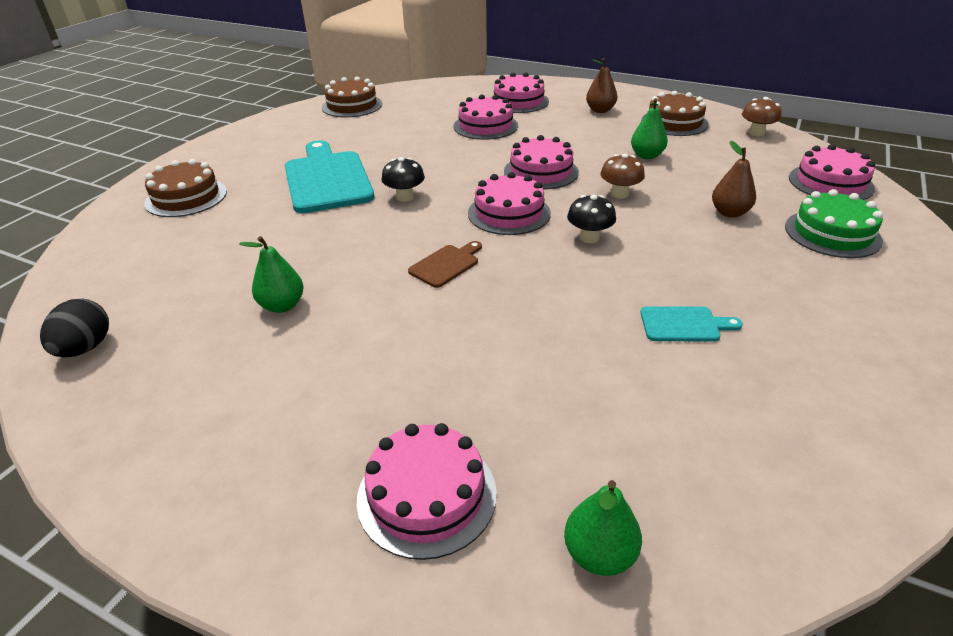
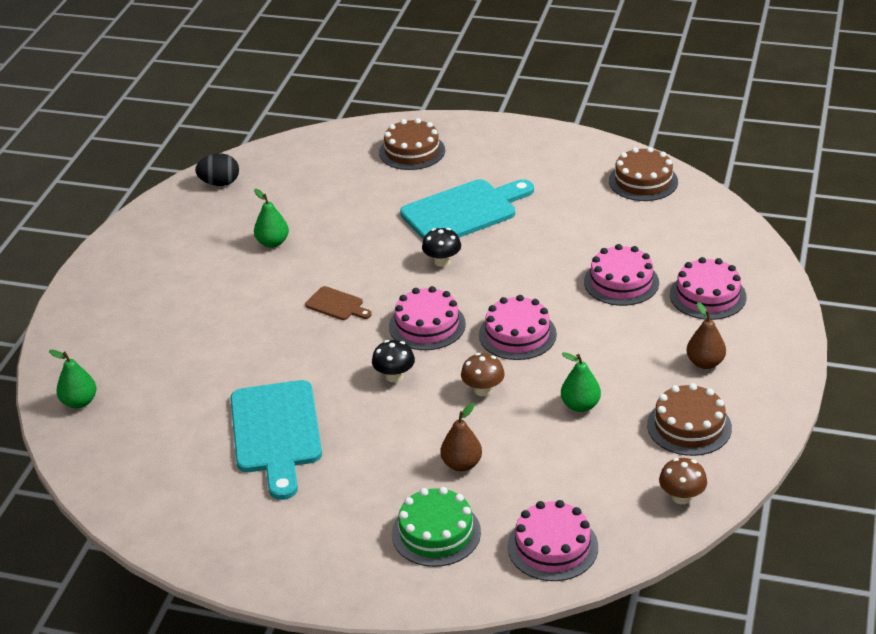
camera: 80 degrees right, 0 degrees up
(427, 495) = (115, 338): pink cake -> none
(684, 324) = (276, 433): turquoise cutting board -> turquoise cutting board, size x2.15

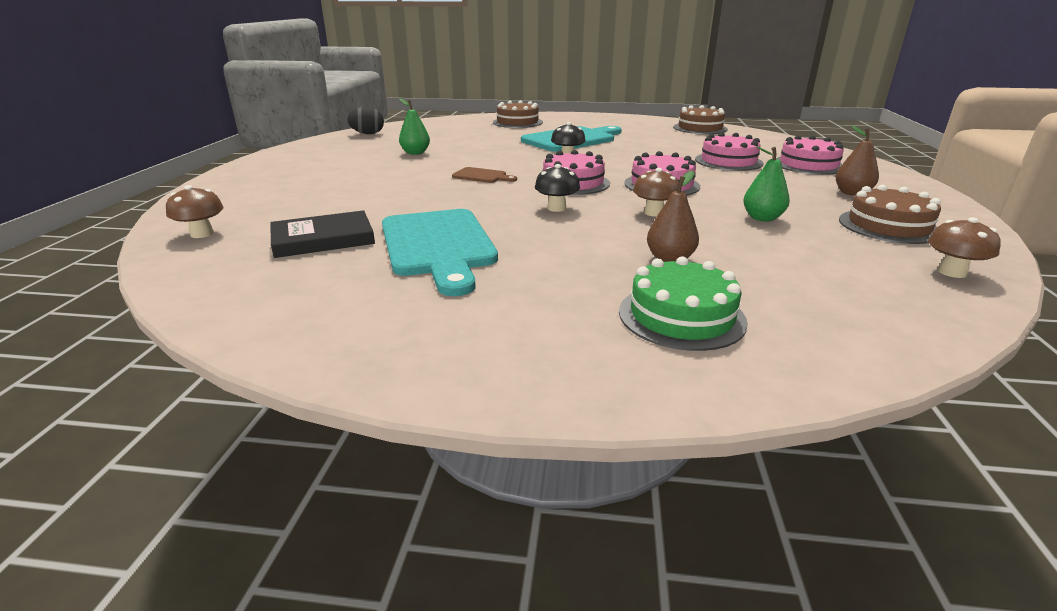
camera: 10 degrees left, 10 degrees down
(79, 402) = (202, 234): green pear -> brown mushroom
(181, 416) = (323, 239): none -> black book
(552, 546) = (849, 321): pink cake -> none

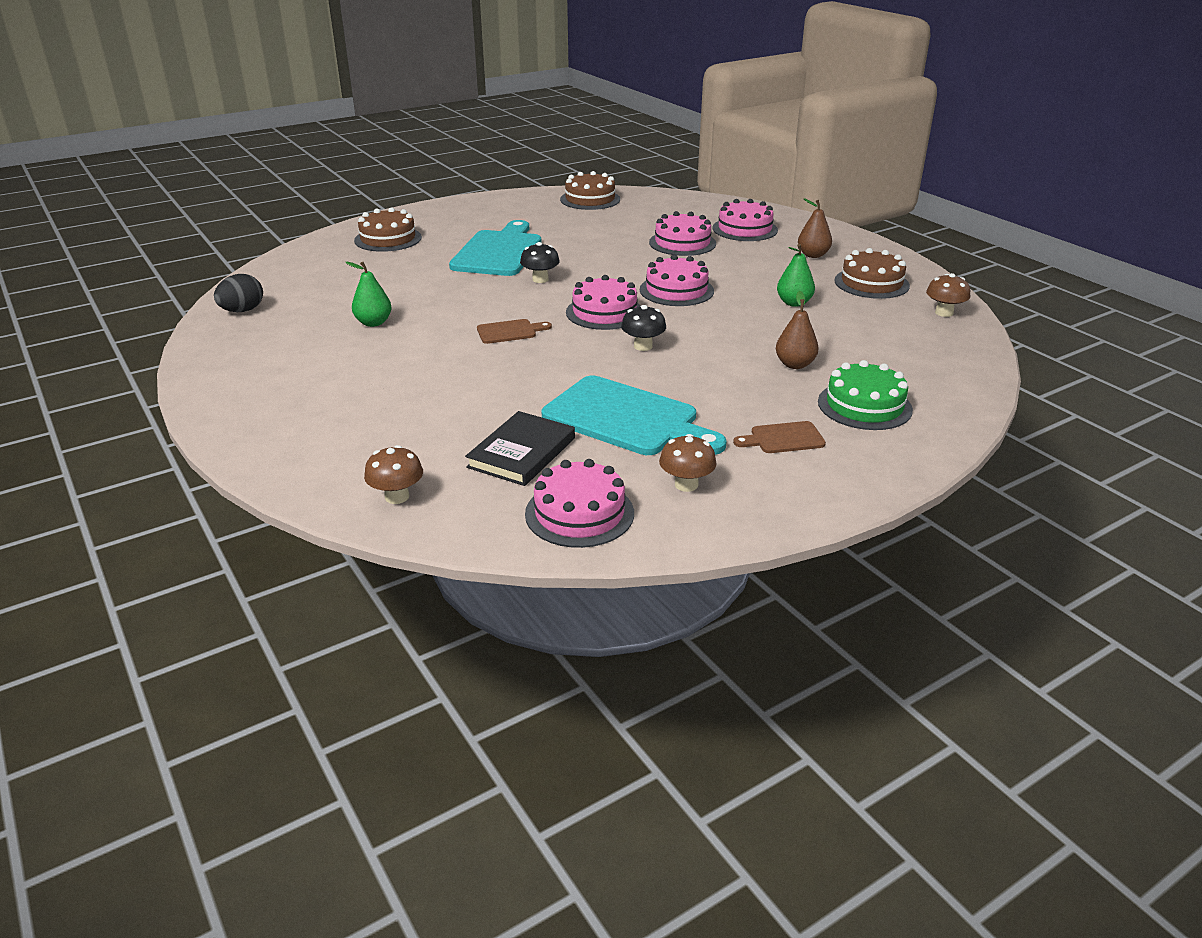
camera: 40 degrees left, 5 degrees up
(258, 289) = (579, 513): none -> pink cake
(534, 309) = (783, 438): none -> brown cutting board
(654, 213) = (719, 324): brown mushroom -> brown mushroom (686, 484)

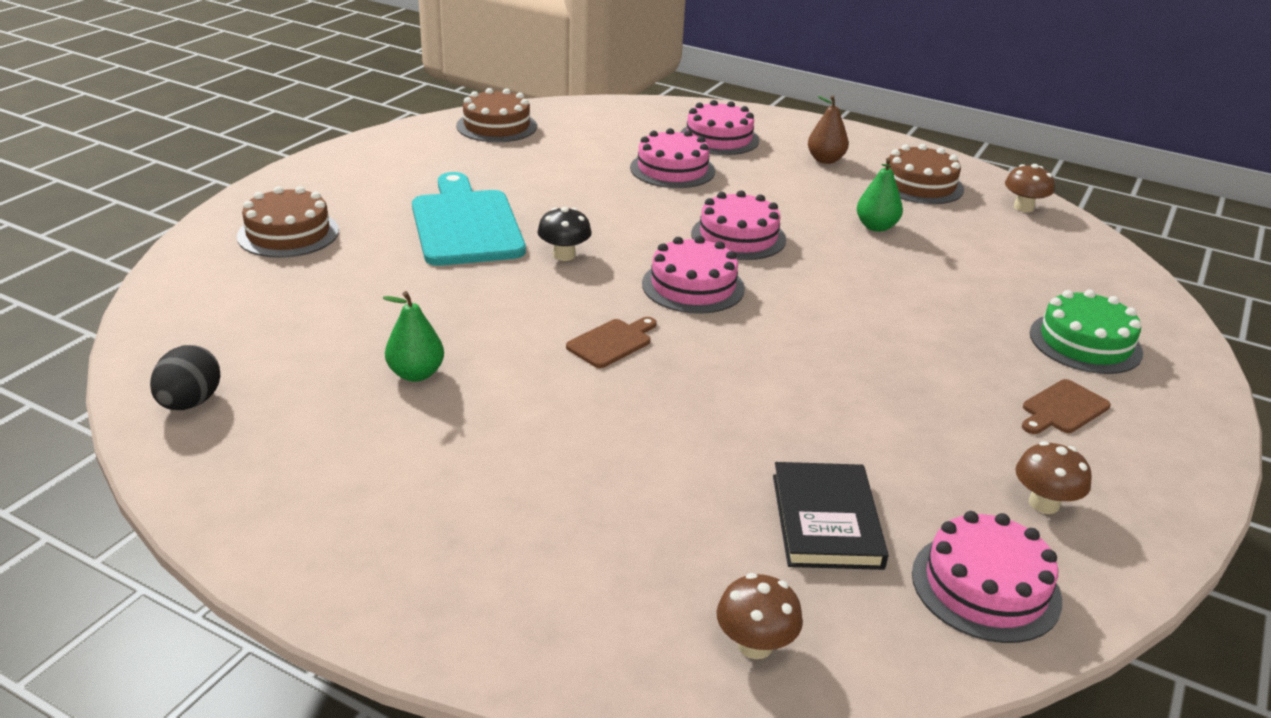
camera: 30 degrees left, 0 degrees up
(627, 419) = (885, 432): turquoise cutting board -> none
(643, 346) = (788, 324): black mushroom -> none
(795, 364) = (966, 308): brown pear -> none

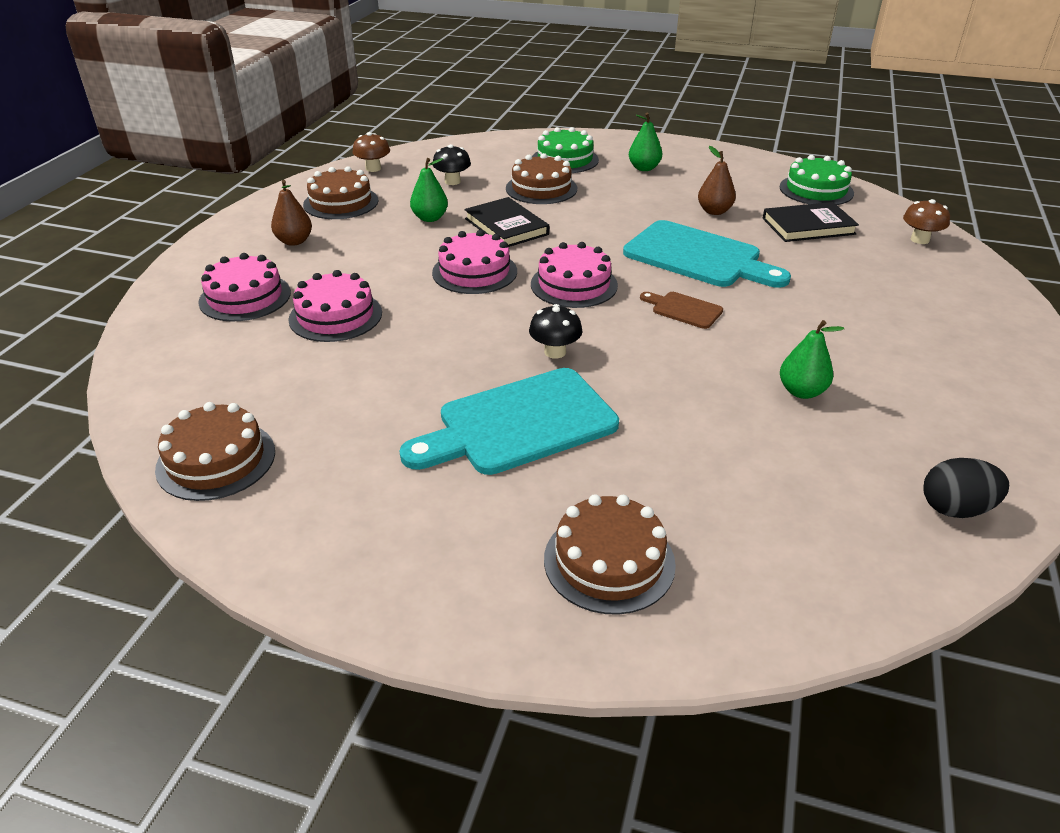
camera: 100 degrees left, 5 degrees up
(741, 385) = (698, 257): none -> turquoise cutting board
(849, 268) = (506, 226): none -> black book
(889, 437) = (714, 211): none -> brown pear
(969, 307) = (541, 188): none -> brown cake
(985, 586) = (816, 190): pink cake -> green cake
(987, 250) = (452, 181): none -> black mushroom
(1044, 504) = (737, 176): brown mushroom -> none
(1062, 409) = (644, 168): brown cutting board -> green pear

